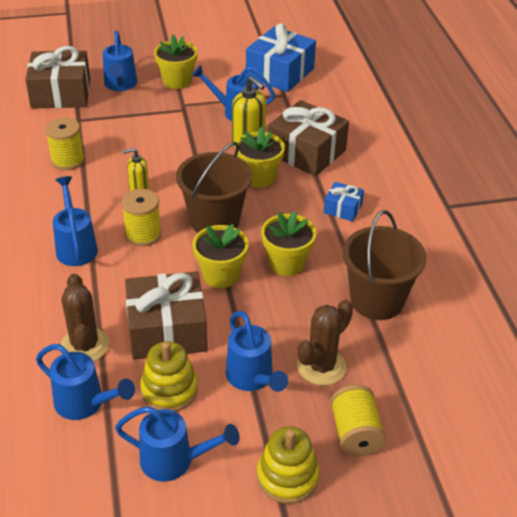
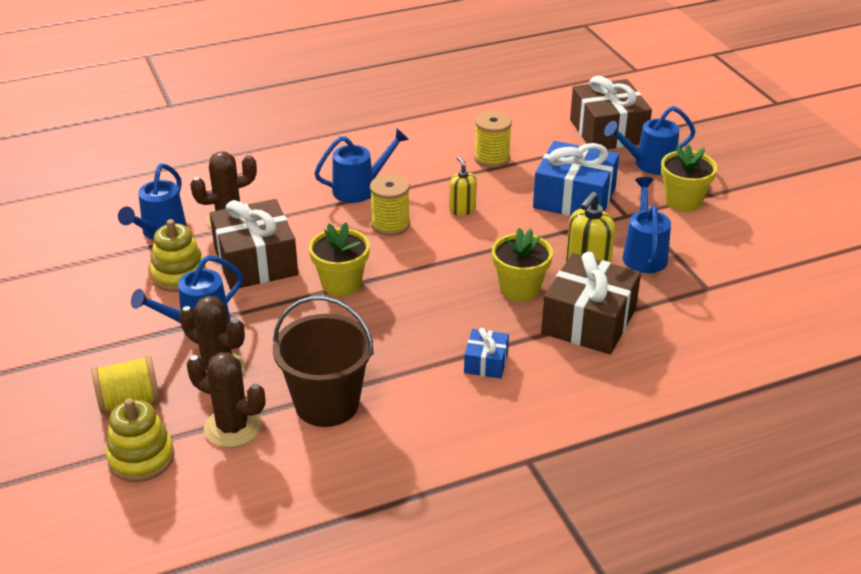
camera: 80 degrees right, 5 degrees down
(174, 461) = (97, 291): blue watering can -> none
(215, 221) = (427, 267): brown bucket -> none
(280, 73) = (758, 279): blue gift -> blue gift (574, 198)
(287, 263) = (372, 328): yellow flower pot -> none
(287, 477) = (77, 360): yellow stacking toy -> yellow stacking toy (141, 458)
(398, 361) = (232, 427): none -> brown cactus

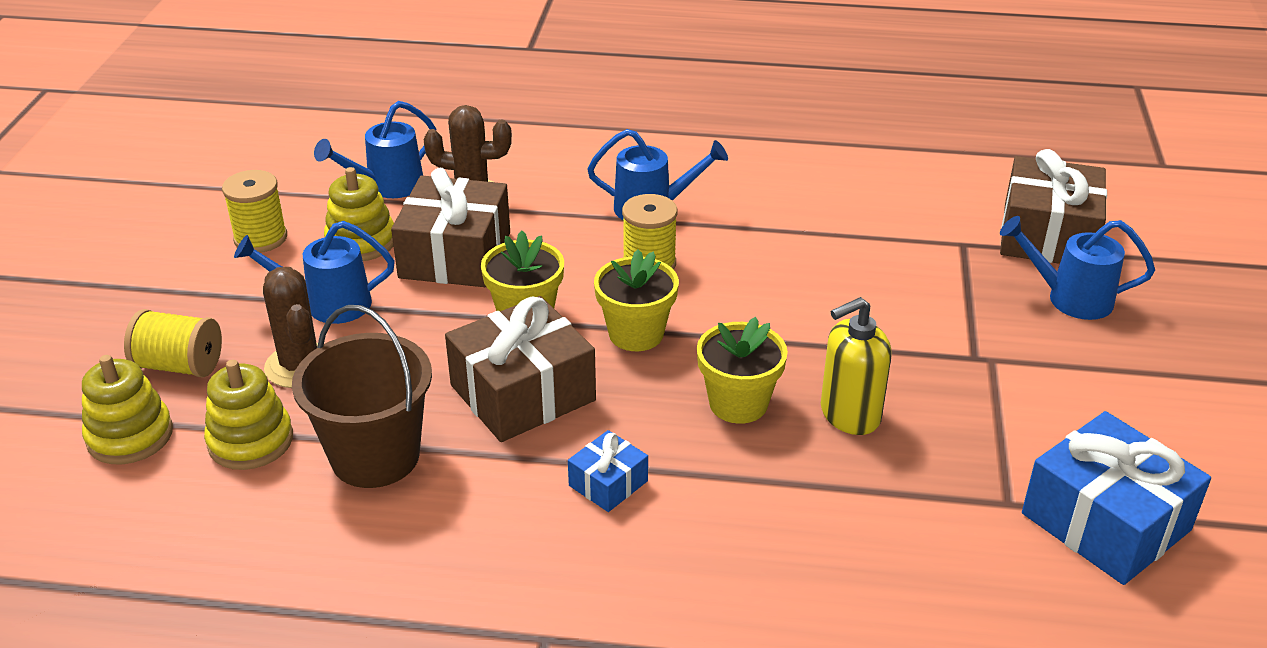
camera: 30 degrees right, 0 degrees up
(232, 427) = (250, 441): brown cactus -> yellow stacking toy
(462, 210) = (755, 275): yellow soap dispenser -> none
(492, 158) = (852, 222): yellow spool -> yellow spool (260, 238)
(574, 198) = (920, 309): blue gift -> blue gift (1105, 522)
(589, 321) = (793, 482): brown gift -> brown gift (522, 393)
(644, 254) = (953, 420): blue watering can -> none
(683, 201) = (1077, 366): yellow flower pot -> yellow flower pot (636, 334)

